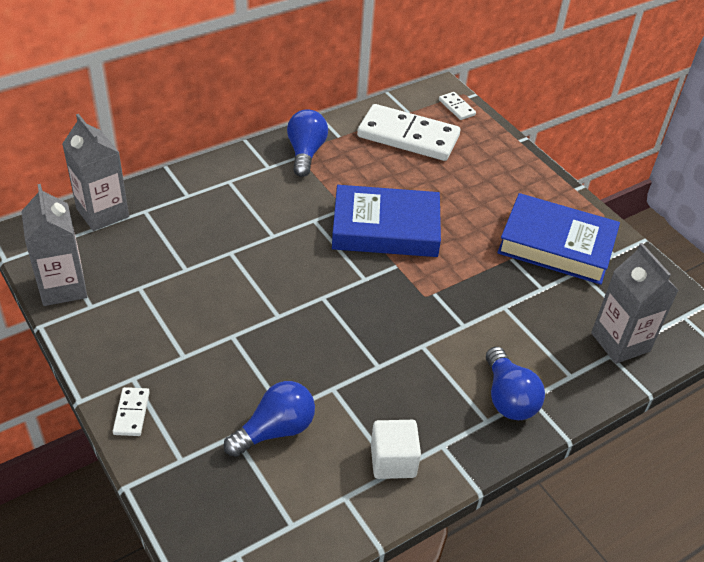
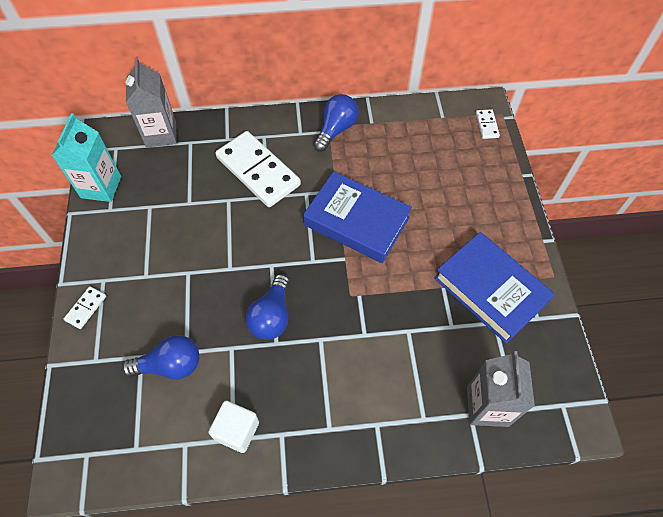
camera: 30 degrees right, 15 degrees up
(63, 287) = (101, 187): grey carton -> turquoise carton
(408, 136) = (427, 141): white domino -> white domino (258, 171)
(508, 397) = (359, 416): blue light bulb -> blue light bulb (272, 316)

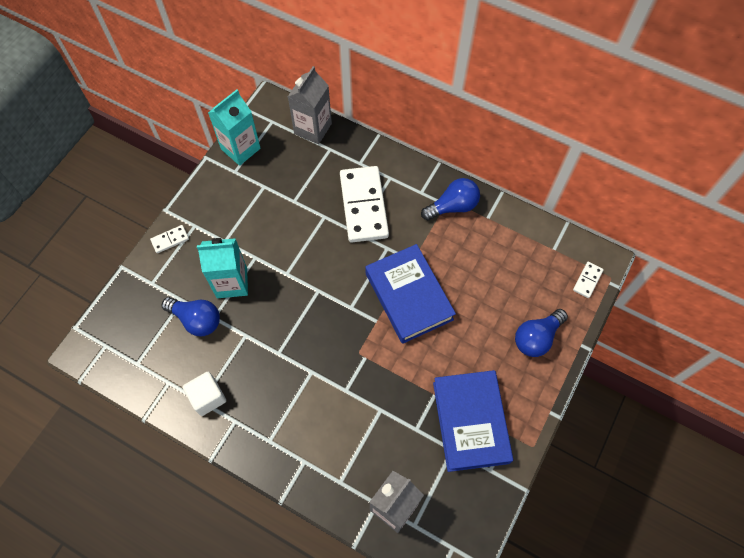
camera: 35 degrees right, 5 degrees up
(181, 309) = (232, 282): none -> turquoise carton
(272, 316) = (290, 330): blue light bulb -> blue light bulb (536, 338)

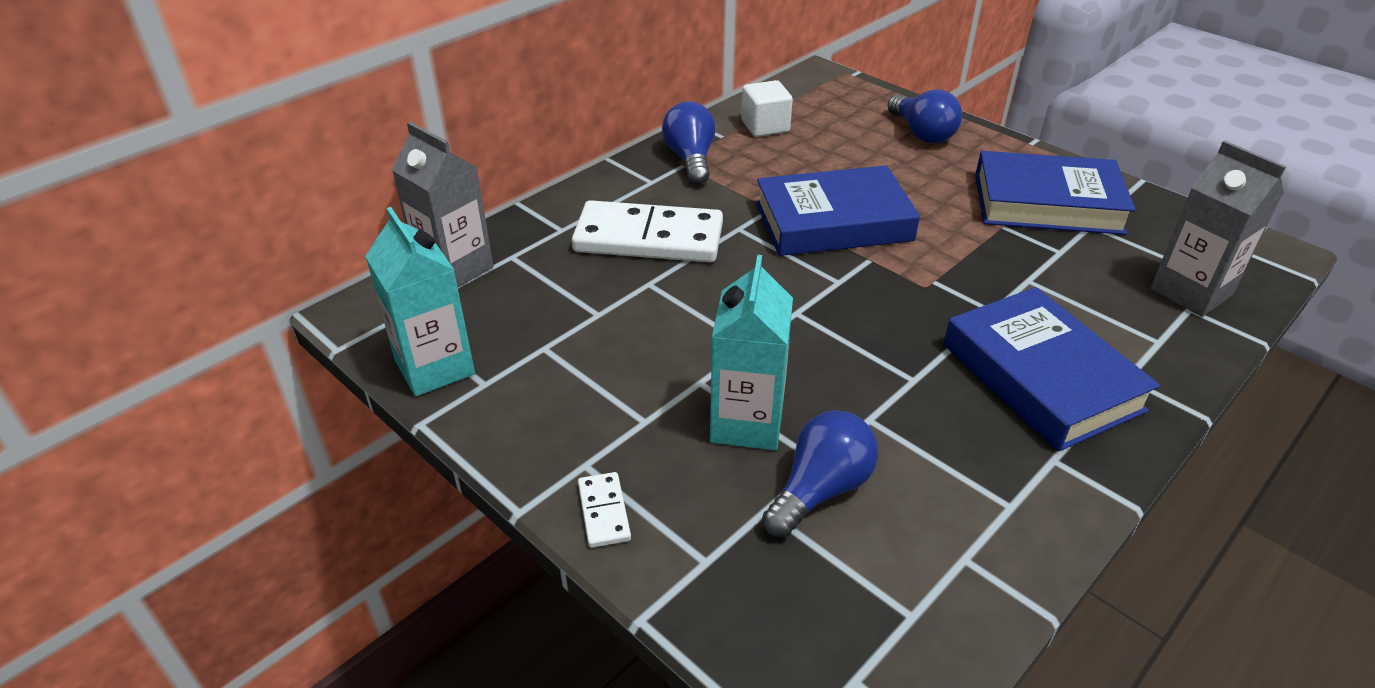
camera: 75 degrees left, 25 degrees down
(208, 397) = (1002, 494): white cube -> white cube (765, 126)
(294, 416) = (1041, 377): none -> blue book
(587, 280) = (845, 87): white domino -> none

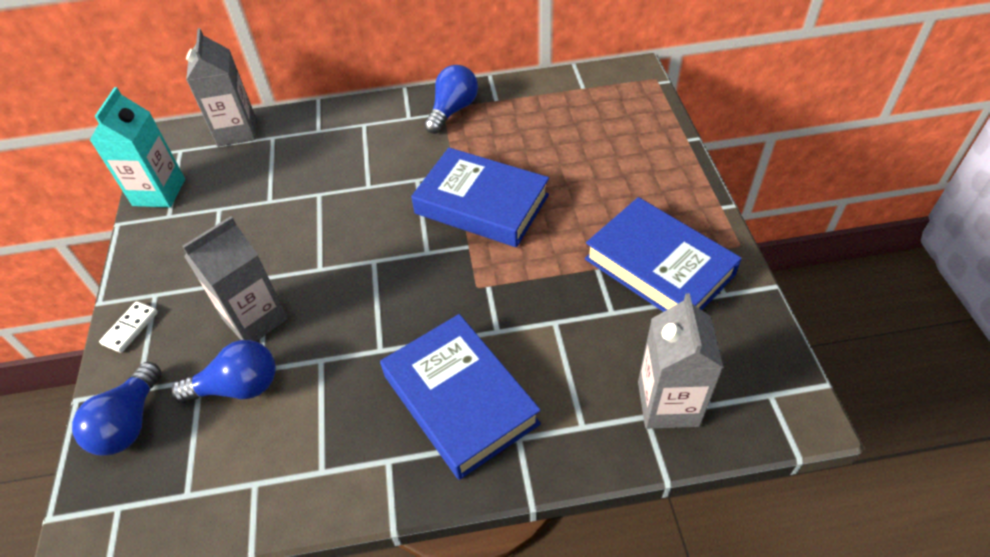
camera: 40 degrees right, 10 degrees up
(648, 238) = (356, 161): white domino -> none
(747, 423) = (255, 319): turquoise carton -> grey carton
(765, 126) = (534, 103): white cube -> none
(922, 133) = (643, 159): blue light bulb -> blue light bulb (129, 423)
(1041, 377) = (460, 399): blue book -> blue book turned 45 degrees counterclockwise

